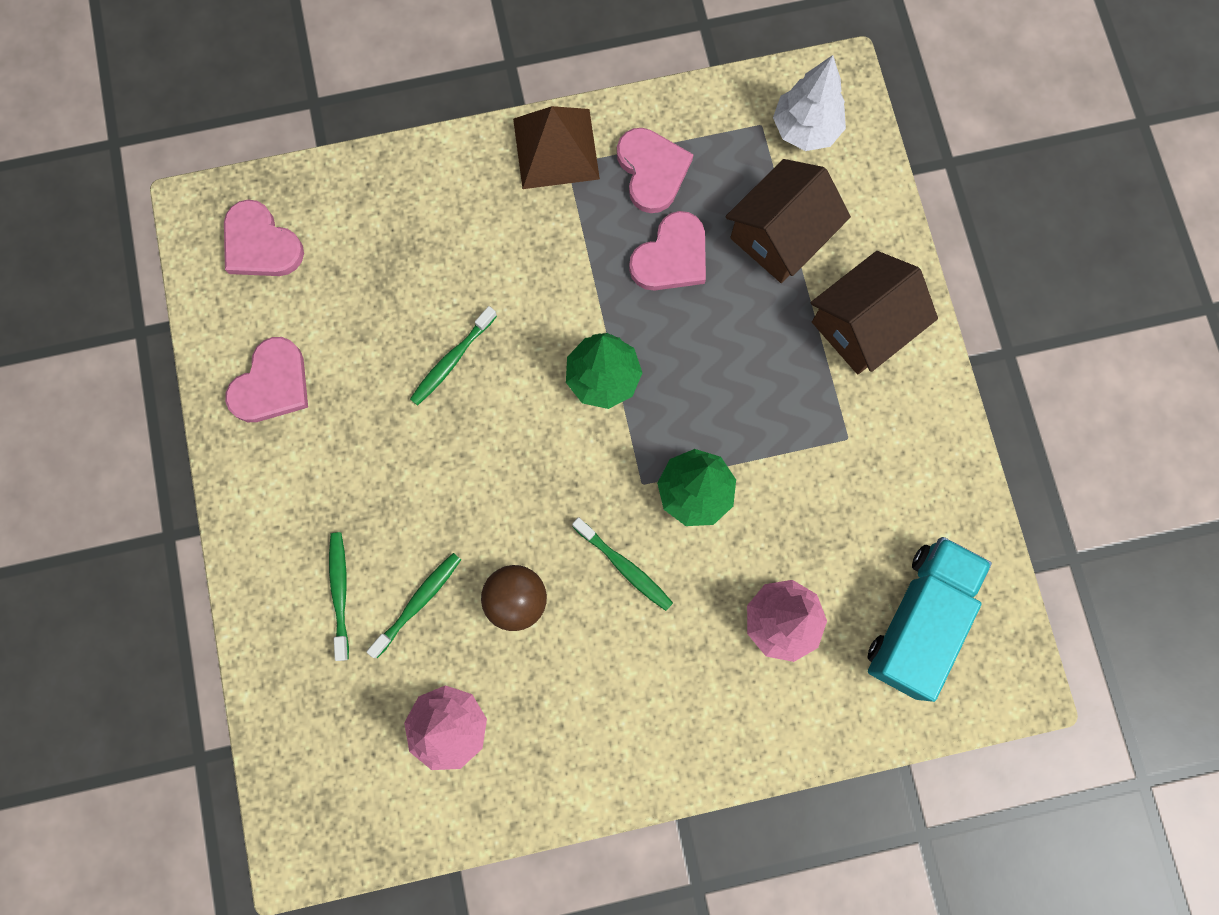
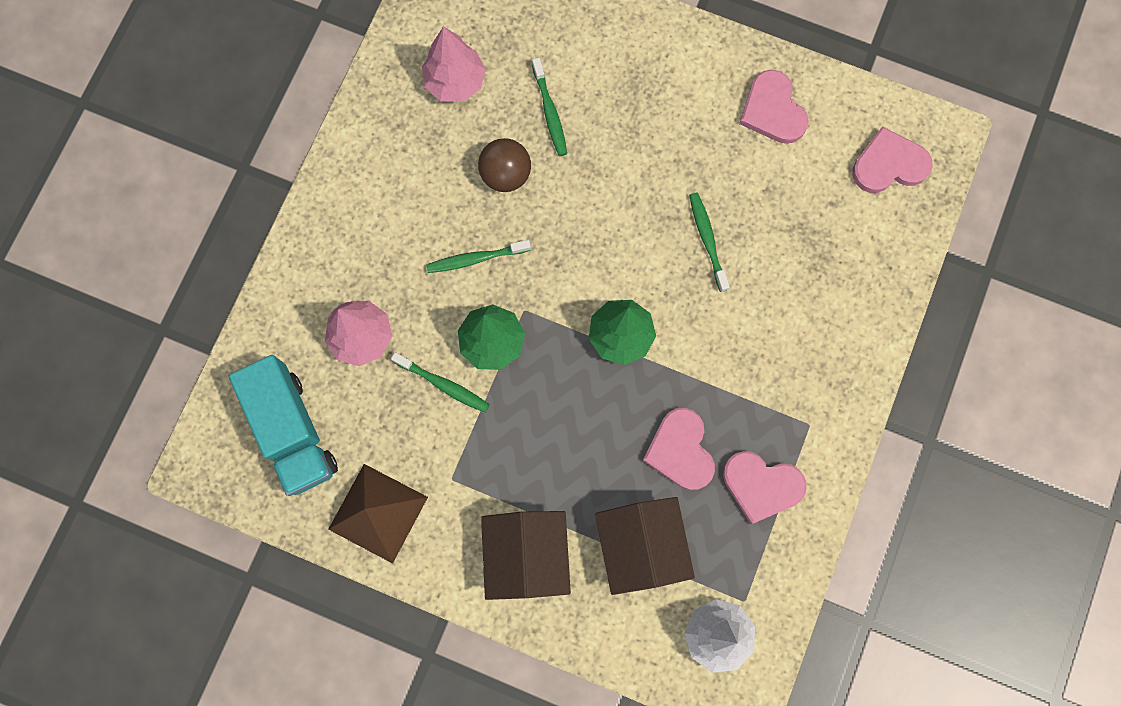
camera: 125 degrees right, 0 degrees up
(340, 592) = (592, 68): green toothbrush -> green toothbrush (443, 384)
(556, 149) = (829, 425): brown pyramid -> brown pyramid (378, 513)

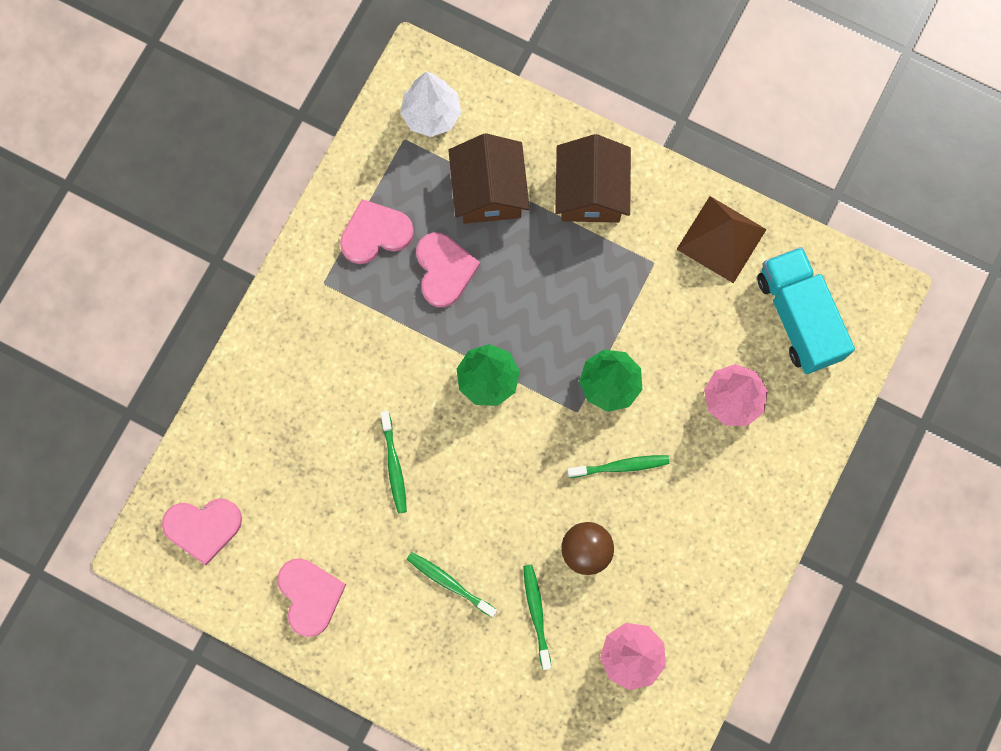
camera: 175 degrees left, 0 degrees up
(443, 384) = (657, 348): green toothbrush -> green toothbrush (449, 583)
(761, 485) = (375, 233): pink heart -> pink heart turned 45 degrees counterclockwise

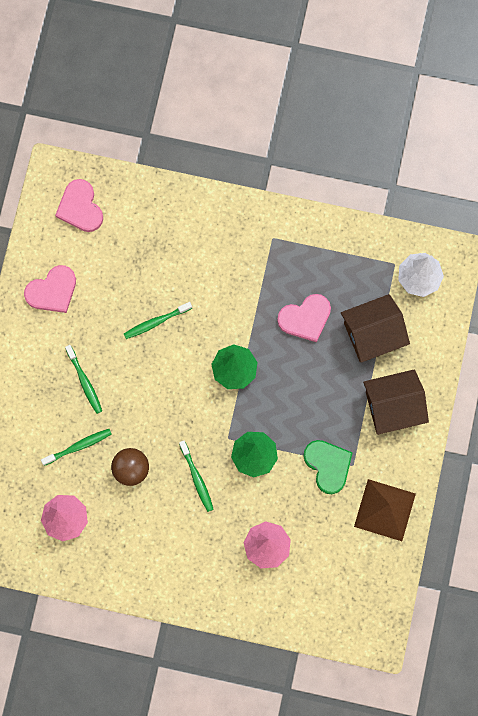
camera: 75 degrees right, 0 degrees up
(375, 233) = (318, 263): pink heart -> none
(449, 583) = (84, 381): green toothbrush -> green toothbrush turned 135 degrees clockwise
(646, 294) = (328, 465): none -> green heart
(798, 317) = (341, 580): turquoise truck -> none

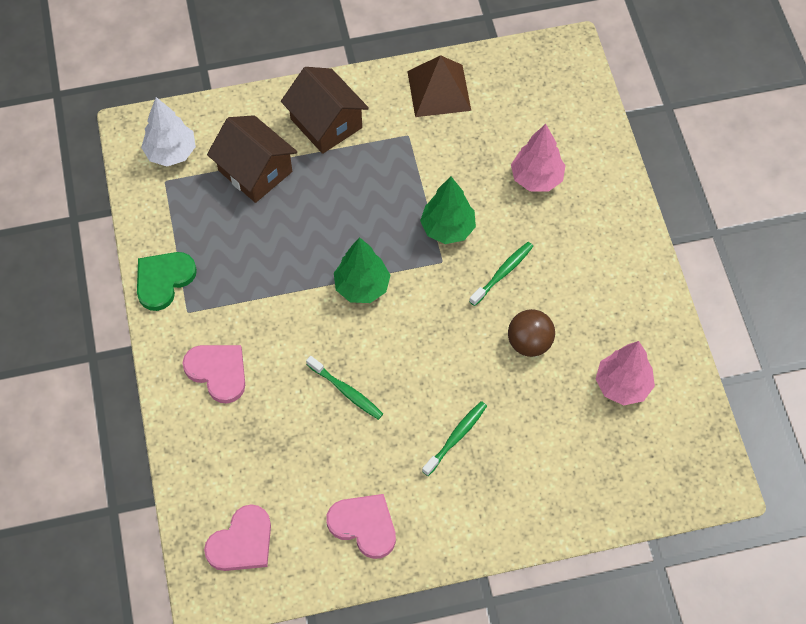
camera: 115 degrees left, 15 degrees down
(78, 446) = (534, 409): green toothbrush -> none
(305, 318) = (268, 241): pink heart -> pink heart (218, 372)
(328, 465) = (420, 157): green heart -> green heart (163, 280)

